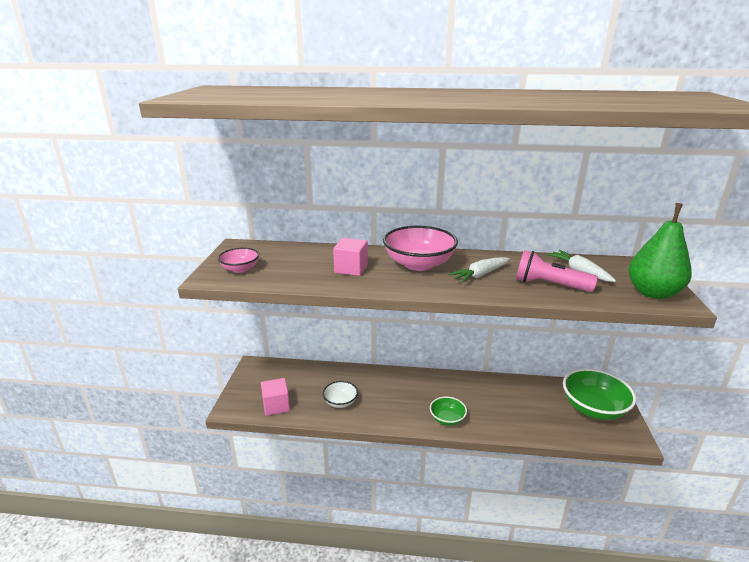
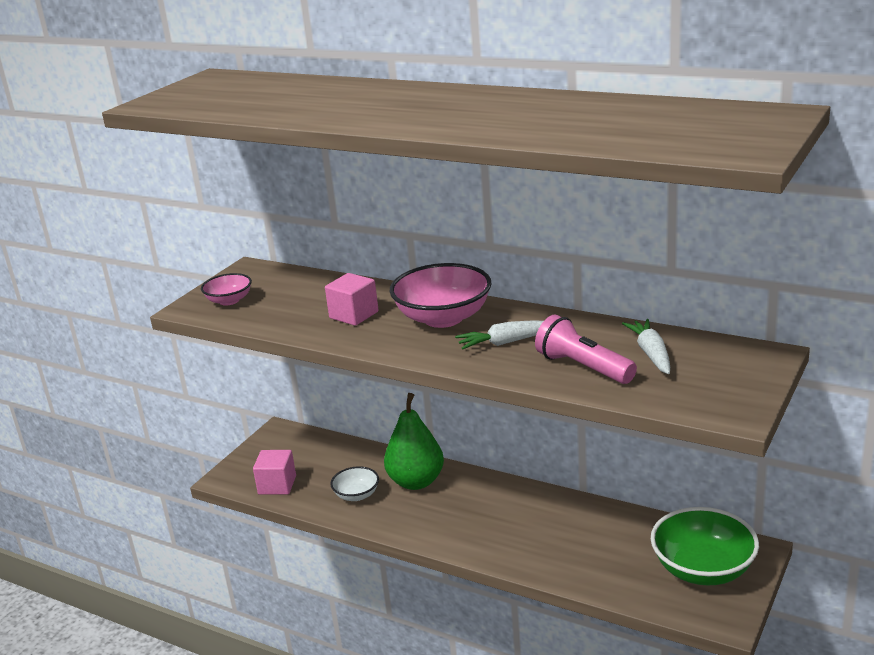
camera: 25 degrees right, 0 degrees up
(447, 419) = (479, 541): green bowl -> none
(652, 293) = (716, 397): green pear -> green pear (416, 481)

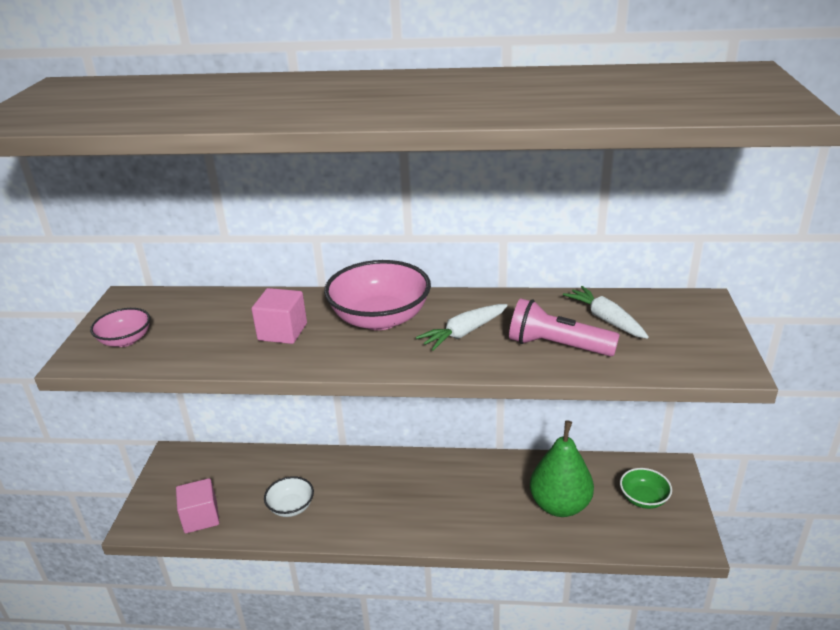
camera: 25 degrees left, 5 degrees up
(416, 481) = (343, 477): green pear -> green pear (560, 505)
(703, 569) = (643, 498): green bowl -> green bowl, size x0.54

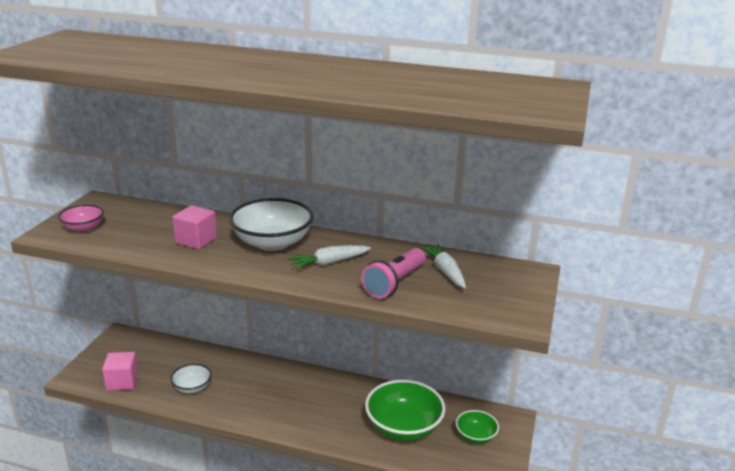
camera: 10 degrees right, 5 degrees down
(380, 318) = (272, 243): pink bowl -> white bowl
(557, 346) = (394, 283): pink flashlight -> pink flashlight turned 90 degrees counterclockwise
(560, 505) = (403, 427): green pear -> green bowl

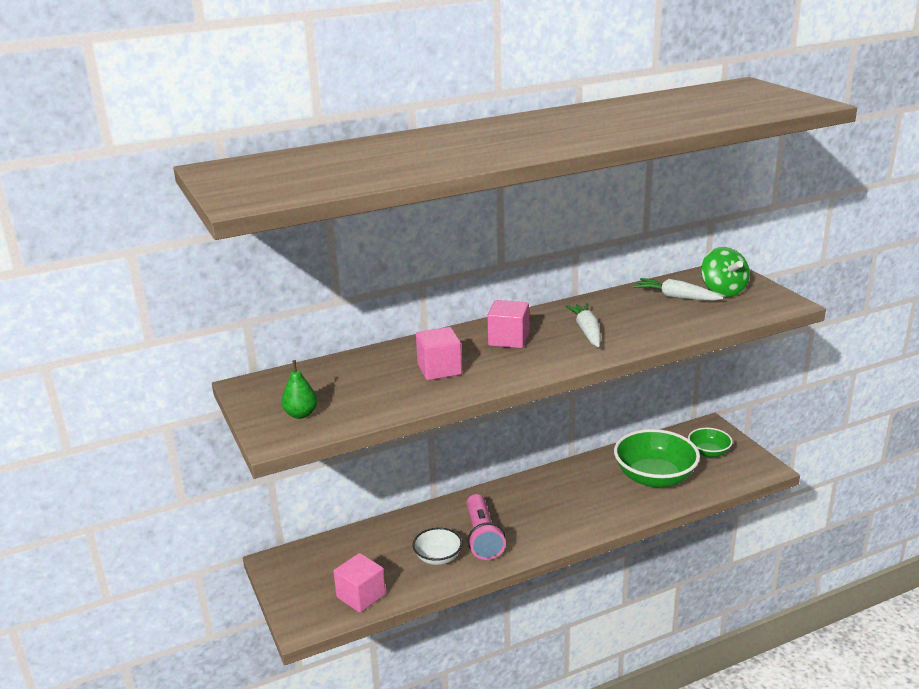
camera: 40 degrees left, 0 degrees up
(83, 228) = (301, 414): pink bowl -> green pear
(272, 243) = (508, 339): white bowl -> pink cube
(329, 263) = (587, 331): white carrot -> white carrot turned 150 degrees clockwise
(394, 283) = (664, 321): pink flashlight -> pink flashlight (482, 537)
(492, 285) = (723, 291): none -> green spinning top

